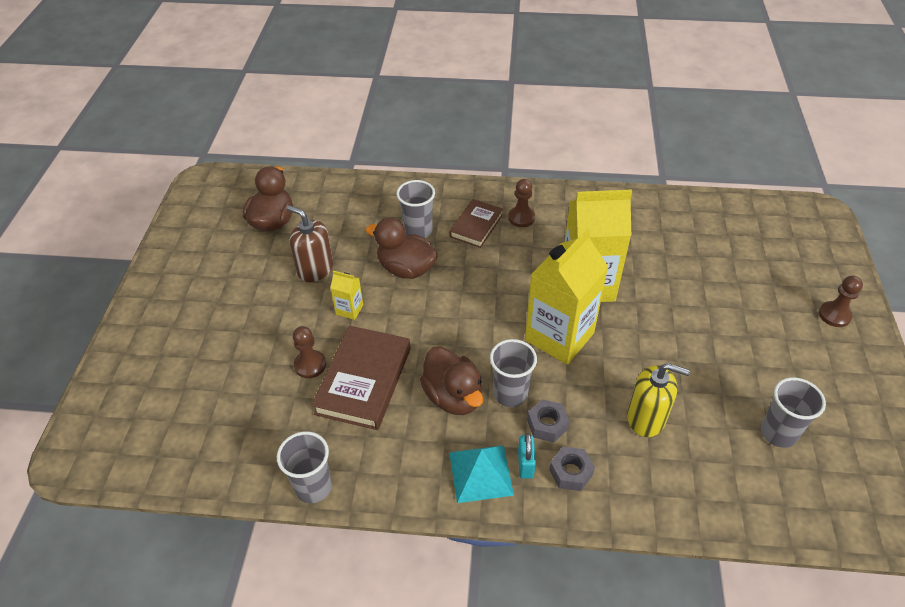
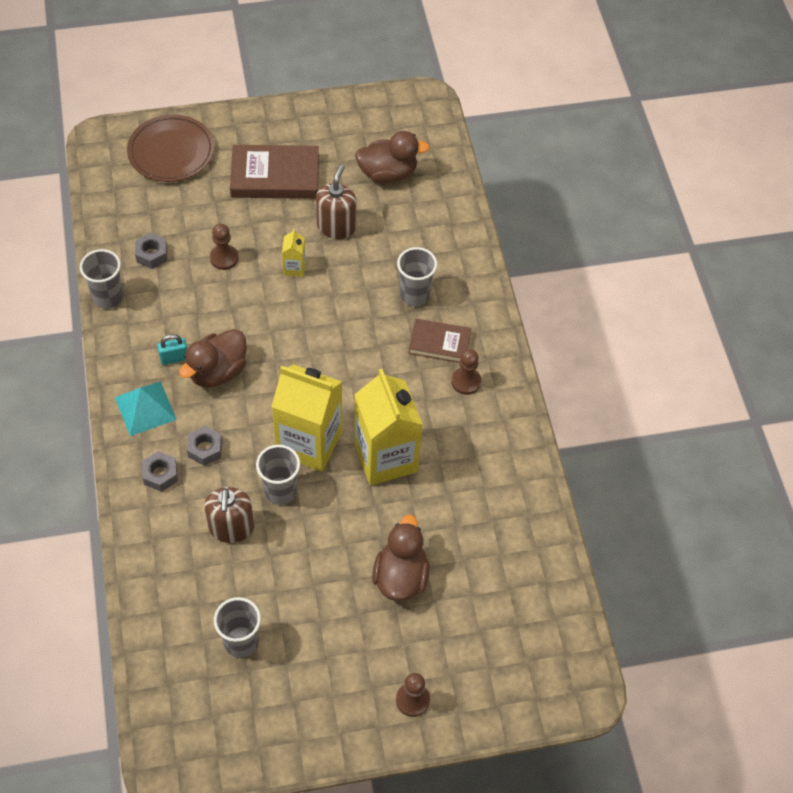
camera: 70 degrees right, 10 degrees up
(138, 388) = (171, 152): none -> brown plate
(273, 431) = (152, 254): none -> grey nut
(363, 380) = (217, 301): brown book -> brown book (275, 176)
(406, 269) = (359, 298): brown duck -> brown duck (400, 576)
(510, 394) = (231, 414): grey cup -> grey cup (280, 491)
(525, 464) = (161, 439): turquoise padlock -> turquoise padlock (174, 358)
(646, 418) = (231, 527): yellow soap dispenser -> brown soap dispenser

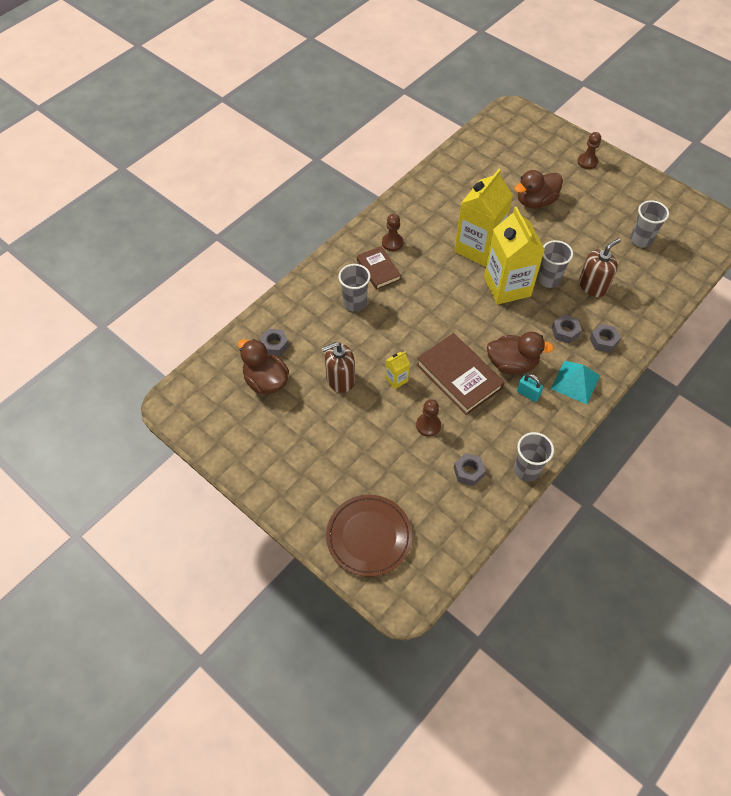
camera: 125 degrees left, 0 degrees up
(275, 176) = (329, 448): brown book -> brown book (459, 376)
(422, 202) = (274, 345): none -> grey nut

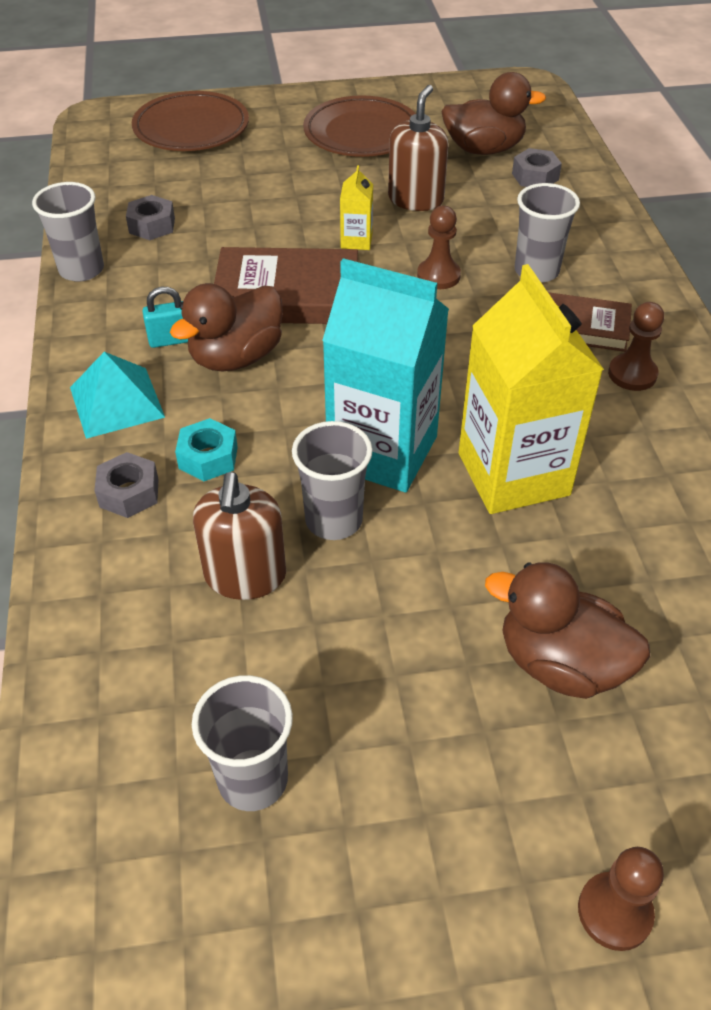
camera: 130 degrees right, 10 degrees down
(298, 446) = (361, 133): none -> brown plate
(428, 425) = (255, 230): brown pawn -> brown pawn (438, 276)
(507, 286) = (382, 452): yellow carton -> turquoise carton
(535, 201) = (560, 663): brown duck -> brown duck turned 75 degrees counterclockwise
(565, 332) = (208, 457): grey nut -> turquoise nut

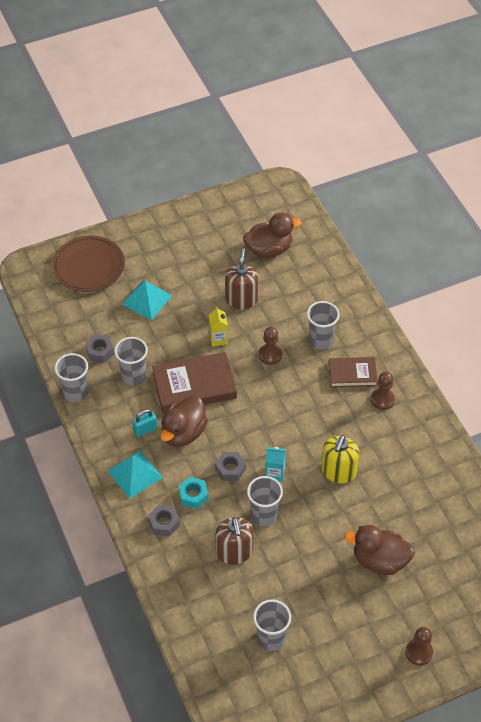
camera: 15 degrees left, 5 degrees up
(190, 265) = (133, 376): none -> grey cup
(261, 177) = (147, 300): none -> turquoise pyramid
(361, 133) = (193, 250): brown plate -> none
(382, 452) = (274, 473): turquoise carton -> turquoise carton, size x0.43
(513, 474) = (338, 471): yellow carton -> yellow soap dispenser
(535, 176) = (303, 267): grey nut -> grey nut (230, 469)

